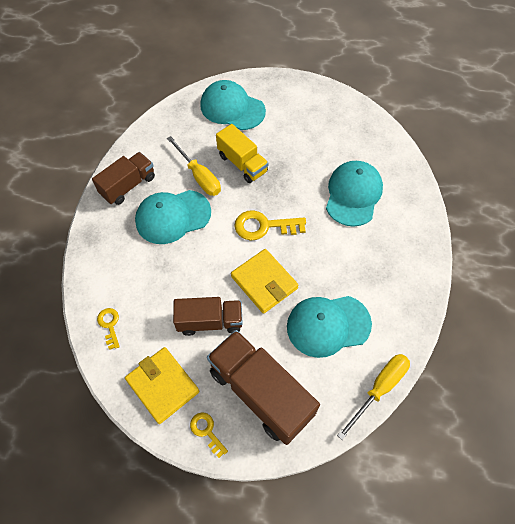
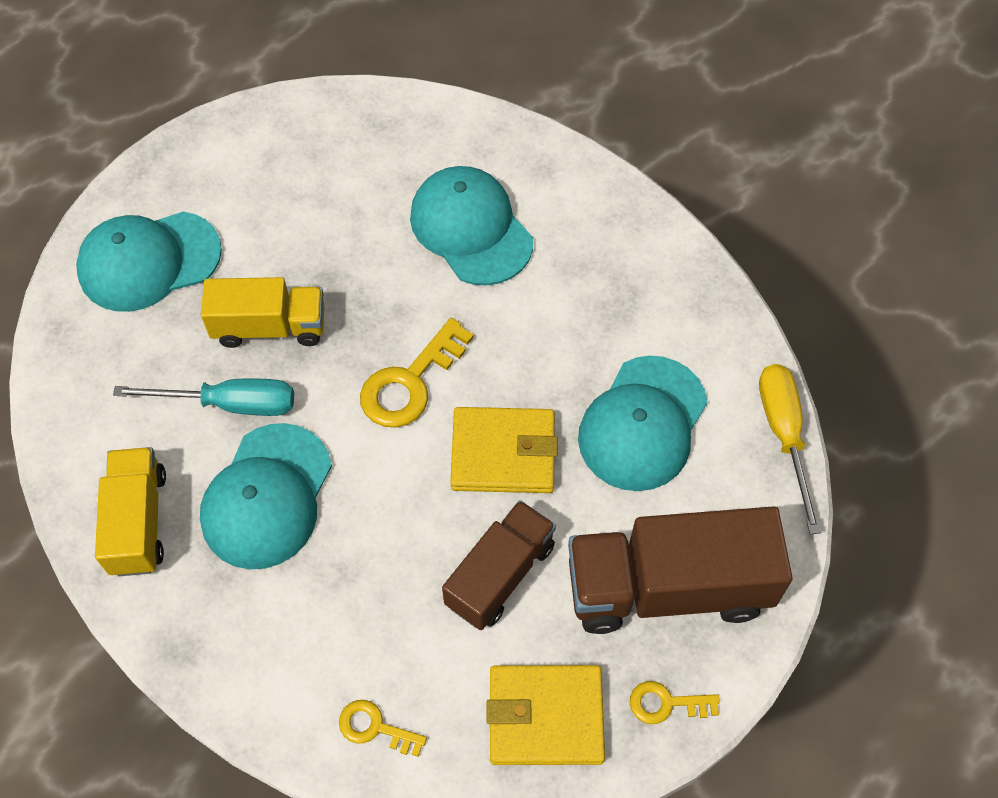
camera: 50 degrees left, 0 degrees up
(128, 186) = (138, 522): brown truck -> yellow truck
(199, 176) = (230, 404): yellow screwdriver -> turquoise screwdriver

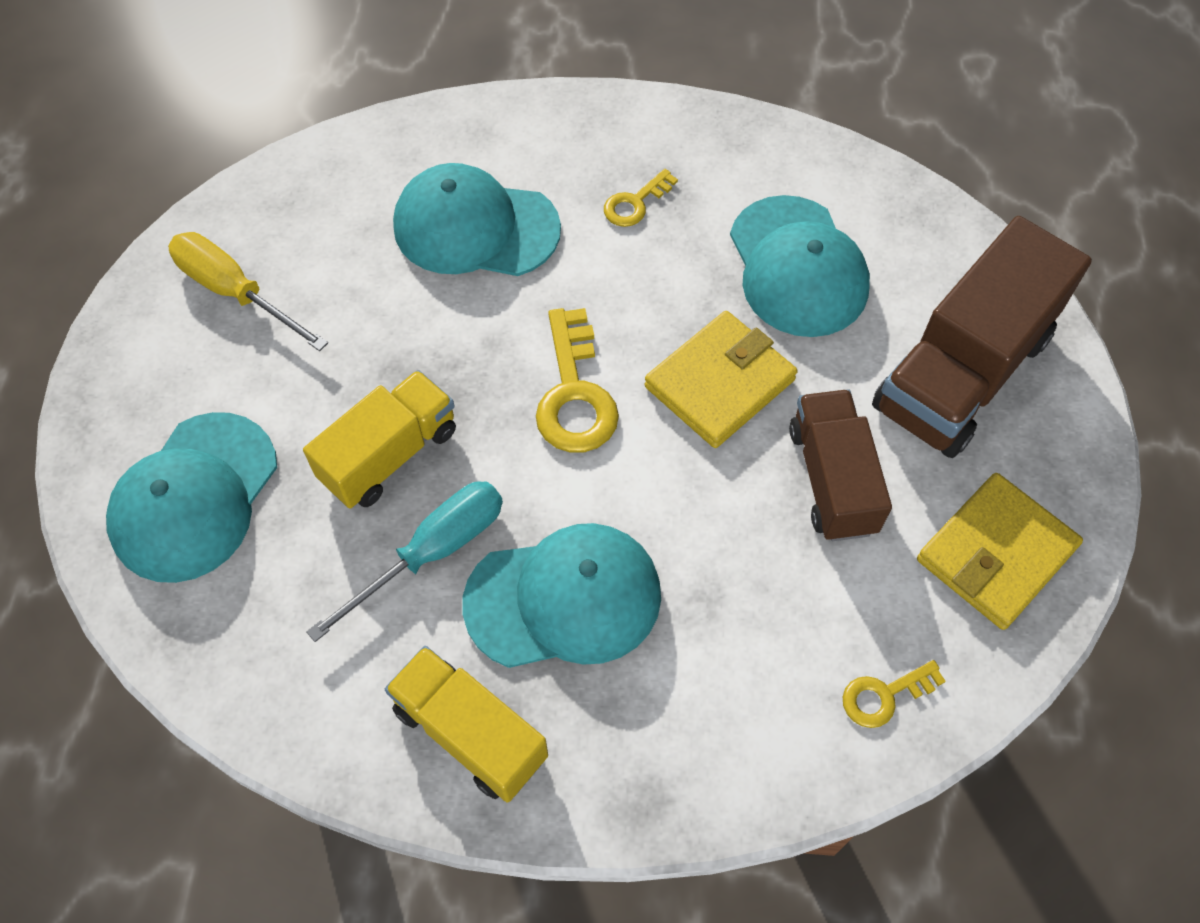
camera: 45 degrees left, 0 degrees up
(267, 496) = (564, 599): turquoise cap -> turquoise cap turned 75 degrees counterclockwise
(666, 703) = (1063, 458): yellow key -> yellow key (635, 203)
(784, 435) = (906, 188): yellow screwdriver -> yellow screwdriver (235, 292)

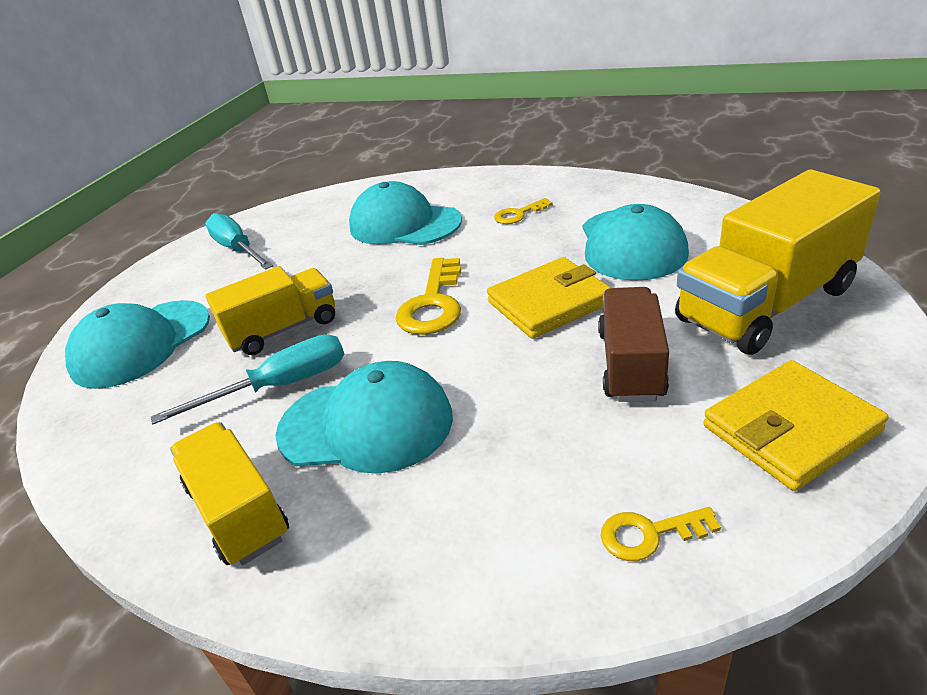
camera: 20 degrees right, 25 degrees down
(235, 292) = (238, 249): yellow screwdriver -> turquoise screwdriver
(962, 372) = (766, 304): brown truck -> yellow truck

